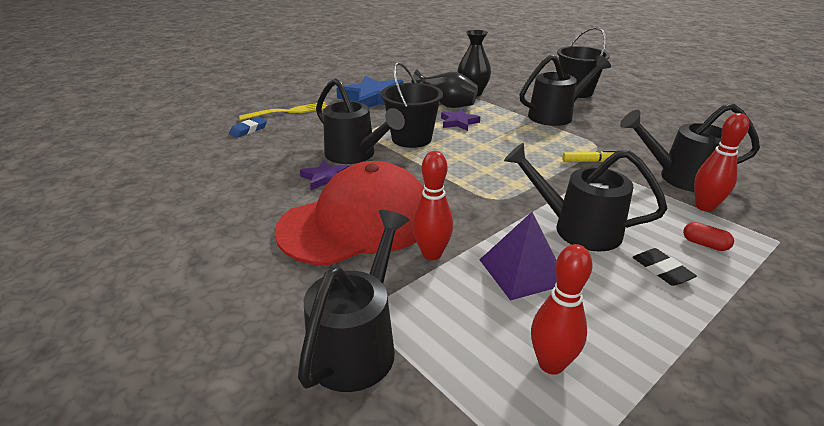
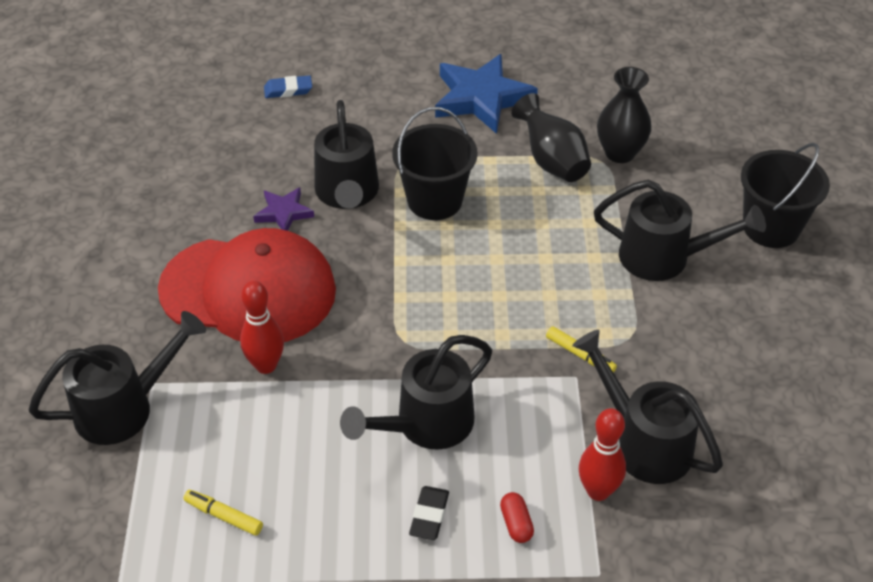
camera: 40 degrees right, 15 degrees up
(288, 112) = (358, 76): yellow fork -> none
(459, 122) = (524, 202): purple star -> none
(522, 271) = (312, 432): purple pyramid -> none
(551, 364) = (224, 516): red bowling pin -> yellow marker
(577, 228) = (425, 425): black watering can -> black watering can turned 105 degrees counterclockwise

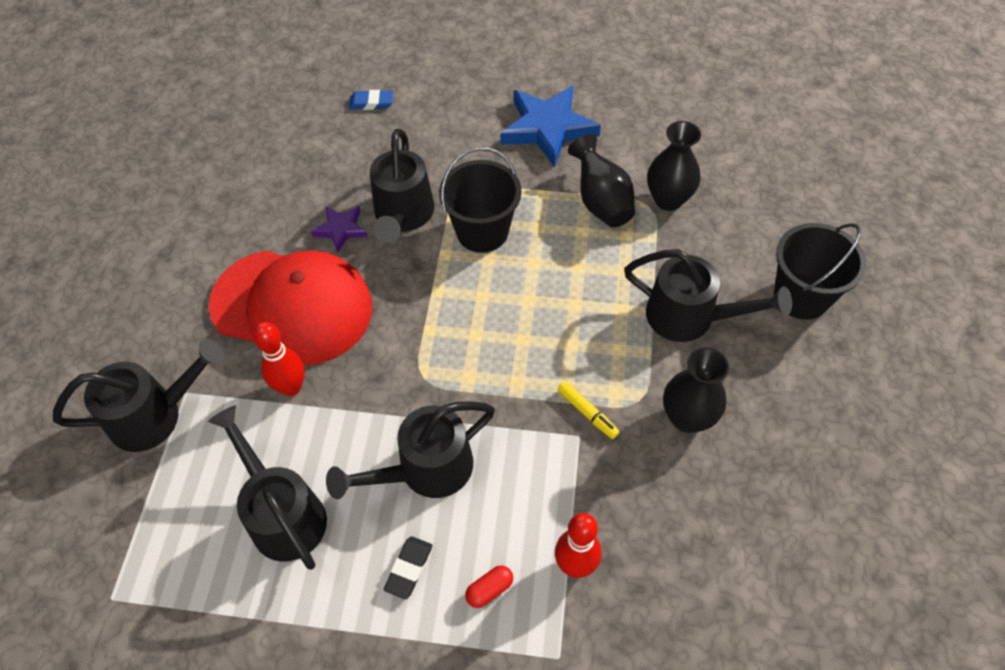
camera: 10 degrees right, 10 degrees up
(224, 516) = (220, 542): yellow marker -> none
(516, 523) = (489, 589): red capsule -> red capsule turned 60 degrees clockwise
(643, 442) = (630, 517): black watering can -> black watering can (283, 513)
(681, 348) = (687, 418): none -> black vase

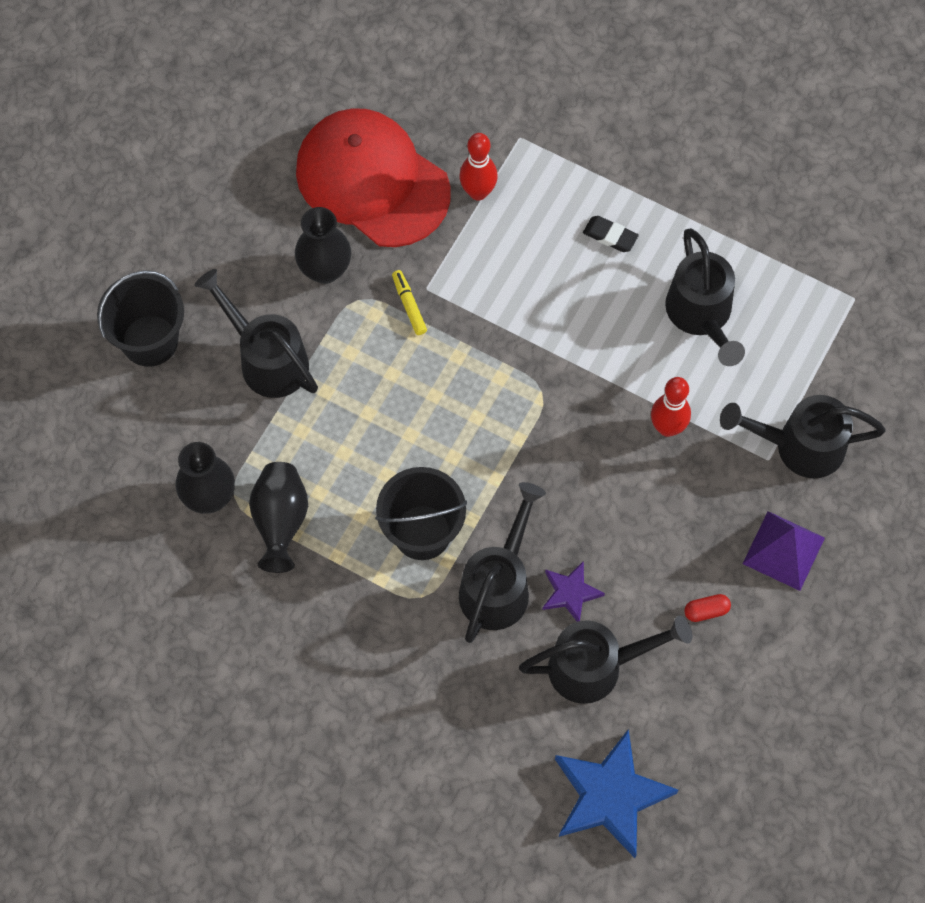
camera: 160 degrees left, 10 degrees up
(159, 320) = (783, 550): none -> purple pyramid
(292, 306) = (645, 515): red cap -> red cap (372, 180)
(371, 103) = (479, 772): blue eraser -> none
(409, 568) = (610, 236): black eraser -> black eraser turned 75 degrees clockwise
(425, 470) = (570, 307): black watering can -> black watering can (596, 666)
(489, 589) = (552, 199): red capsule -> red capsule (706, 611)
(548, 128) = (288, 646): blue star -> blue star (610, 795)

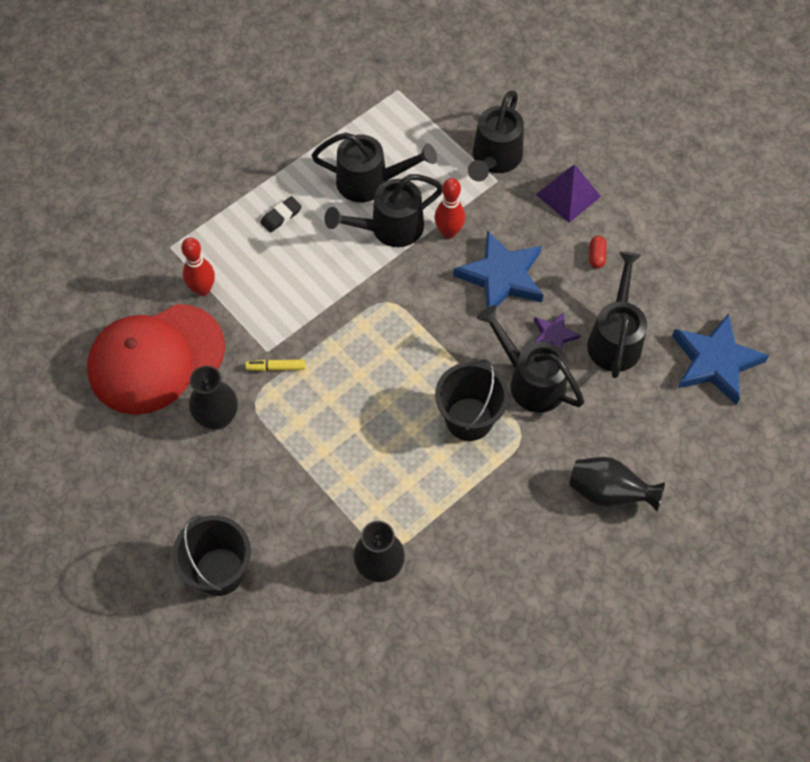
camera: 70 degrees left, 5 degrees down
(266, 358) = (276, 485): black watering can -> black watering can (389, 228)
(280, 522) = (422, 518): black vase -> black vase (608, 492)
(629, 508) = (501, 276): none -> blue star

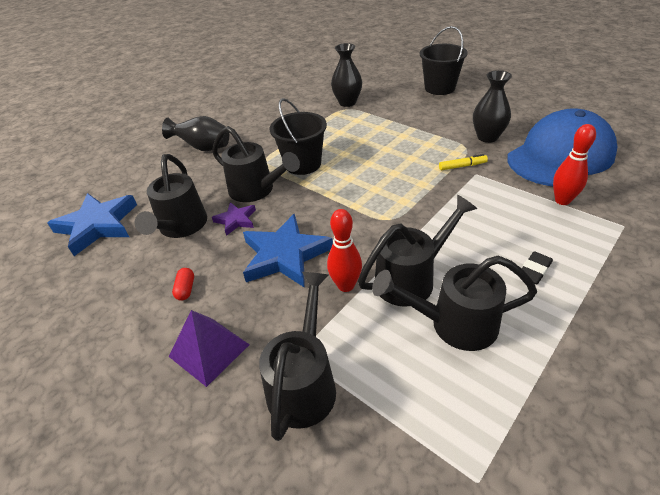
camera: 175 degrees right, 20 degrees down
(155, 359) = (560, 156): red cap -> blue cap

